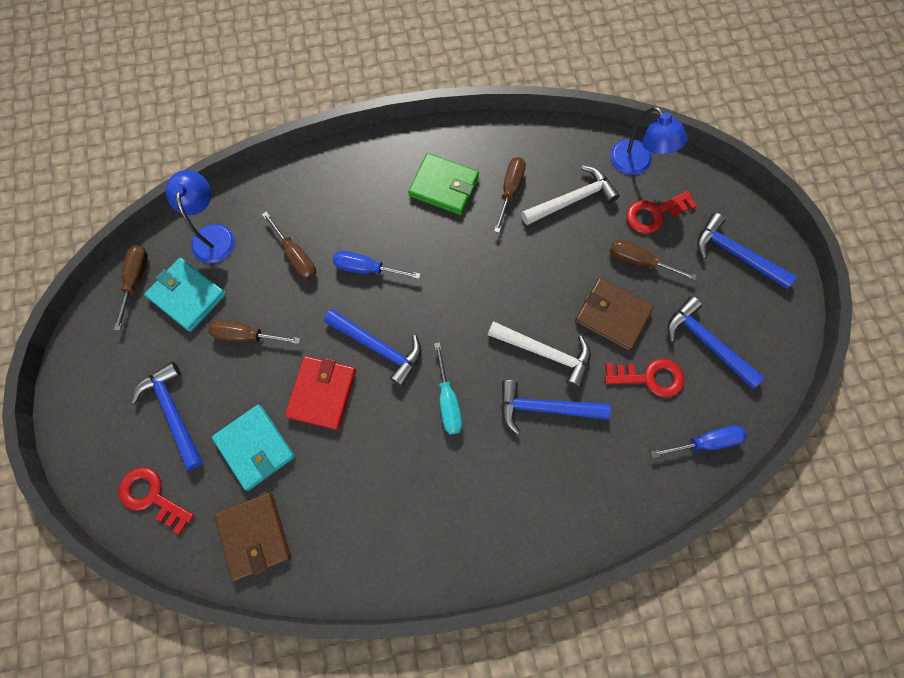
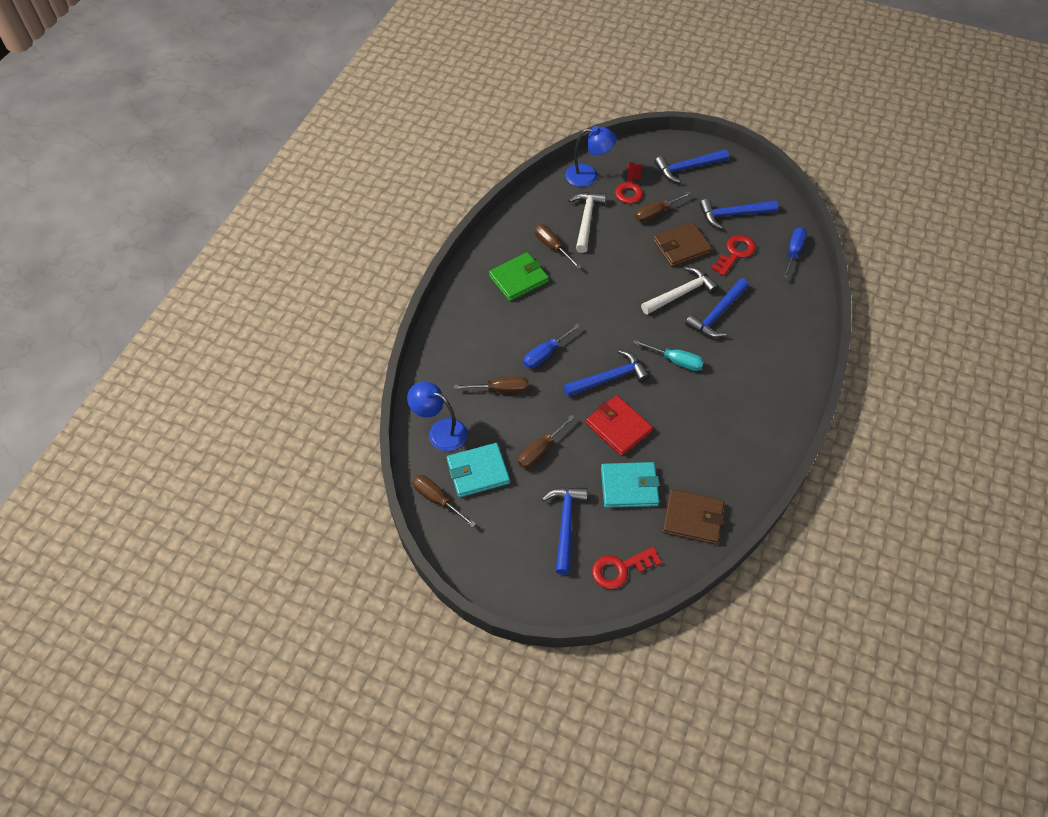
camera: 55 degrees left, 15 degrees down
(173, 412) = (565, 525): blue hammer -> blue hammer turned 90 degrees clockwise

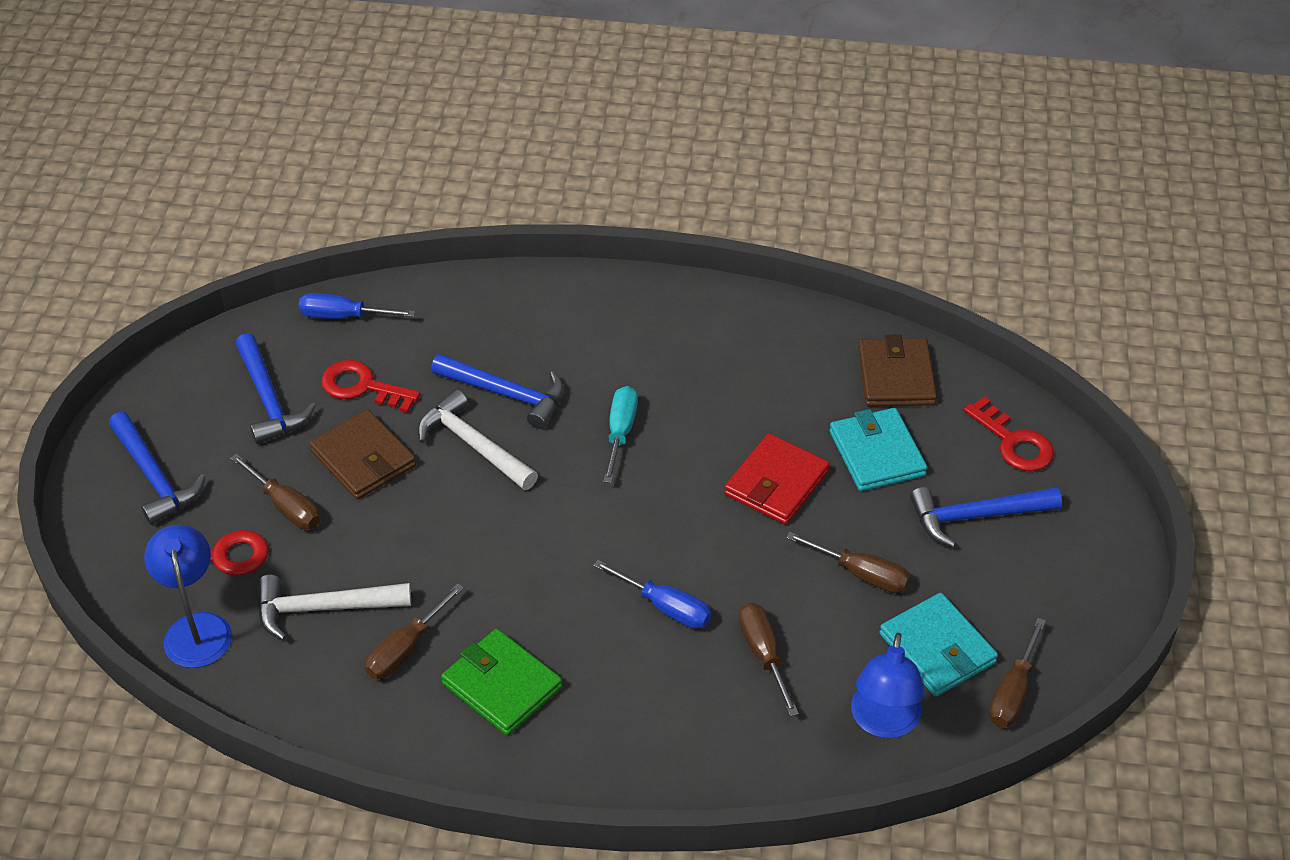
camera: 105 degrees left, 10 degrees down
(609, 378) = (685, 511): blue hammer -> none

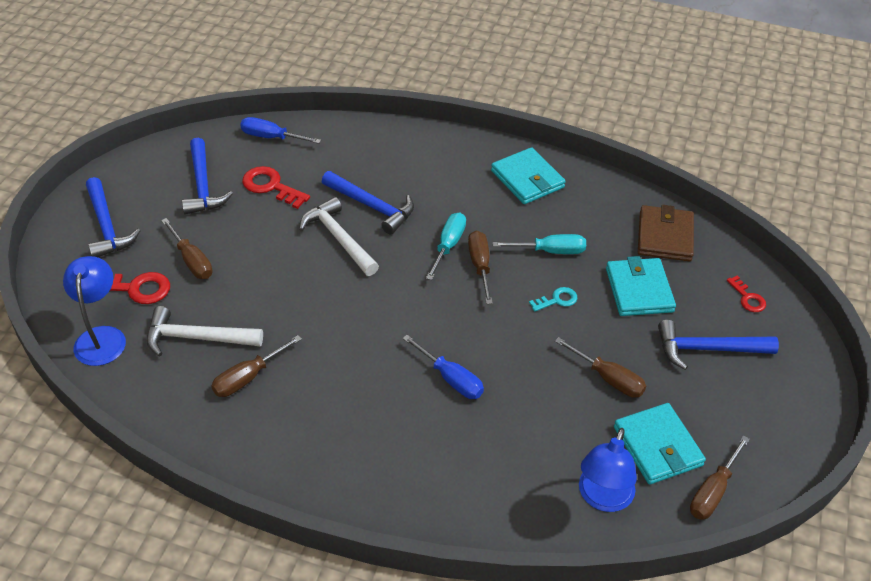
camera: 10 degrees right, 0 degrees up
(363, 459) = (257, 236): brown wallet -> none
(502, 685) = (312, 417): green wallet -> none
(702, 325) = (527, 179): none -> turquoise wallet
(753, 419) = (550, 251): none -> turquoise screwdriver
(764, 655) = (519, 428): brown screwdriver -> brown screwdriver (480, 266)
(776, 483) = (557, 300): red wallet -> turquoise key
(1013, 442) = (747, 298): red key -> red key, size x0.60

